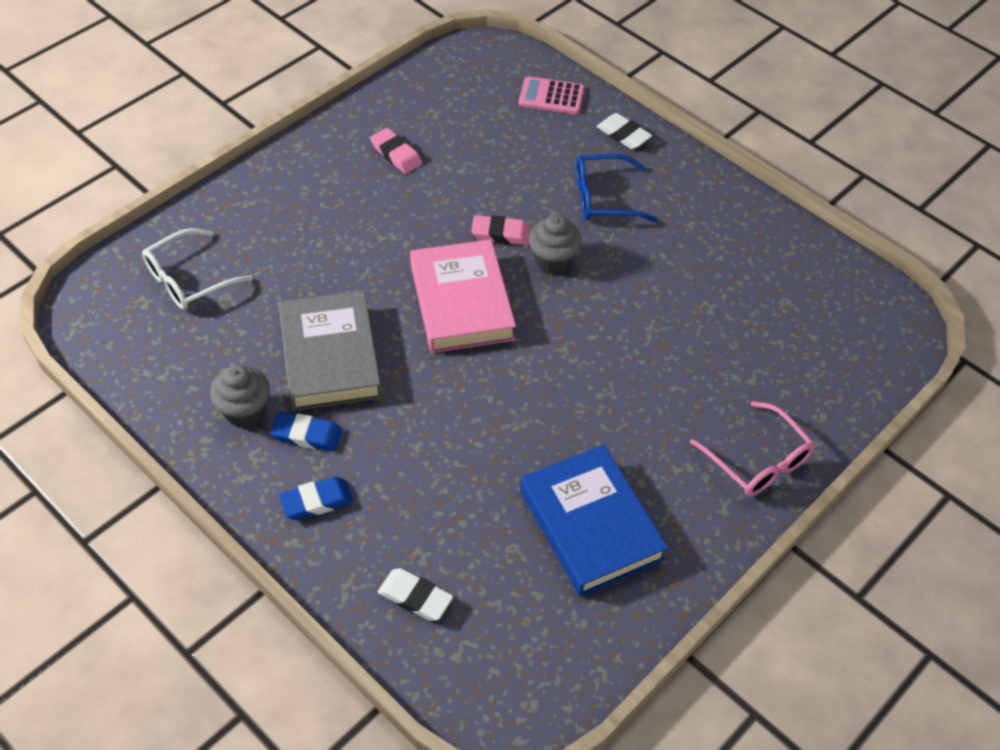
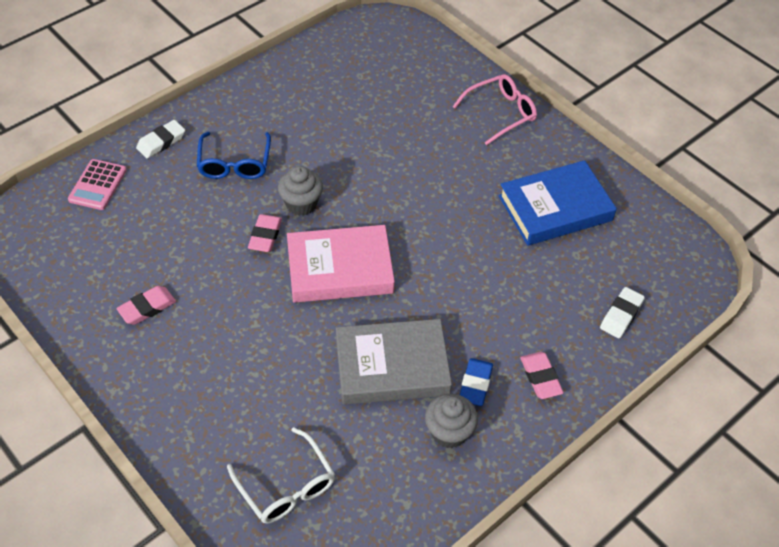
camera: 85 degrees left, 0 degrees up
(316, 501) = (540, 377): blue eraser -> pink eraser

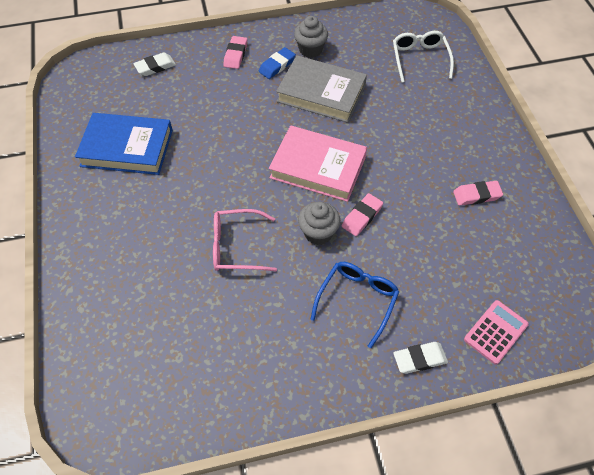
camera: 150 degrees left, 5 degrees up
(500, 113) = (88, 249): pink glasses -> pink glasses (237, 246)

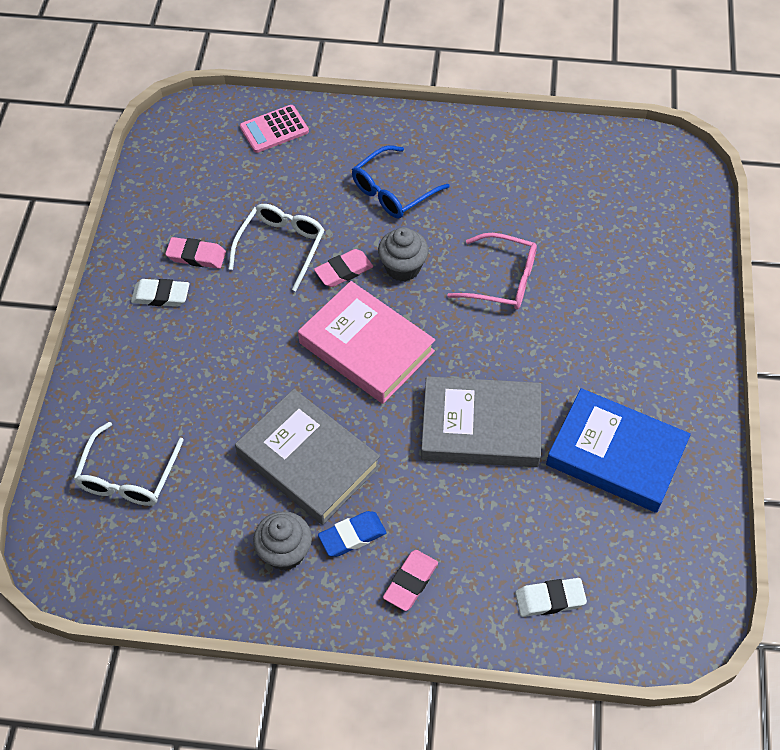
camera: 160 degrees left, 0 degrees up
(221, 140) = (480, 427): none -> grey book
(419, 221) = (281, 247): none -> white glasses
(419, 359) = (359, 129): white eraser -> white eraser (161, 296)

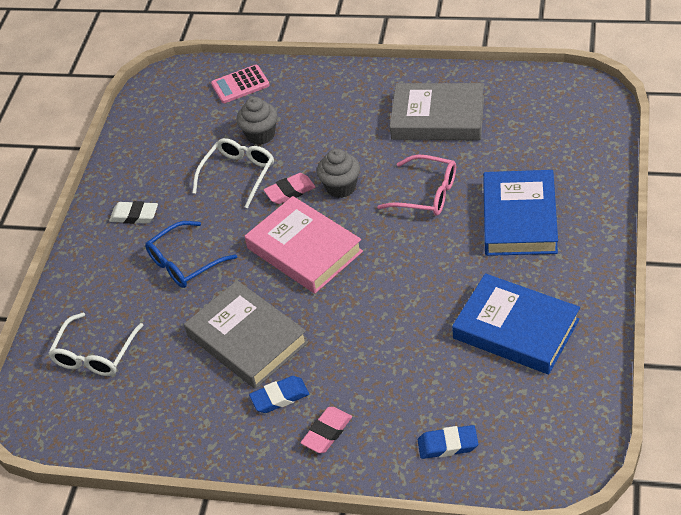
camera: 10 degrees right, 10 degrees down
(196, 256) = (166, 184): pink eraser -> none
(285, 552) = (221, 410): grey cupcake -> grey cupcake (260, 135)
(393, 191) = (337, 128): blue glasses -> blue glasses (185, 262)
(480, 427) = (398, 310): grey book -> grey book (438, 118)
(550, 599) = (448, 445): white eraser -> blue eraser
(610, 315) = (519, 218): none -> blue book

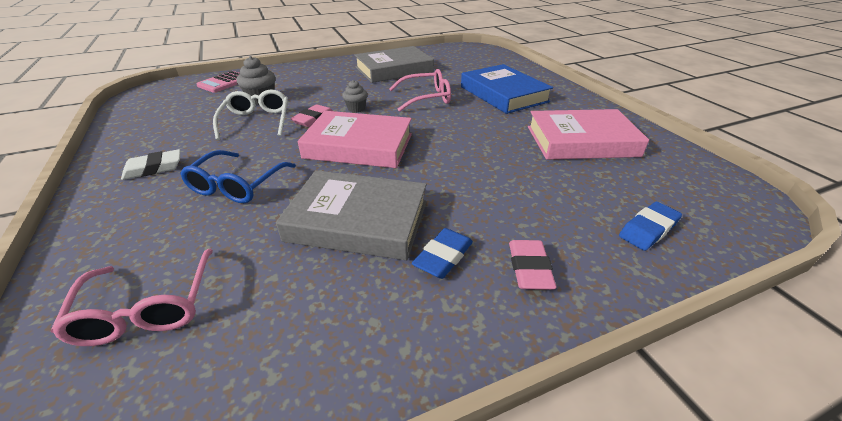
camera: 40 degrees left, 10 degrees down
(95, 354) = (147, 308): white glasses -> pink glasses
(341, 187) = (356, 109): grey cupcake -> grey cupcake, size x0.66
(516, 329) = (581, 141): blue book -> pink book

